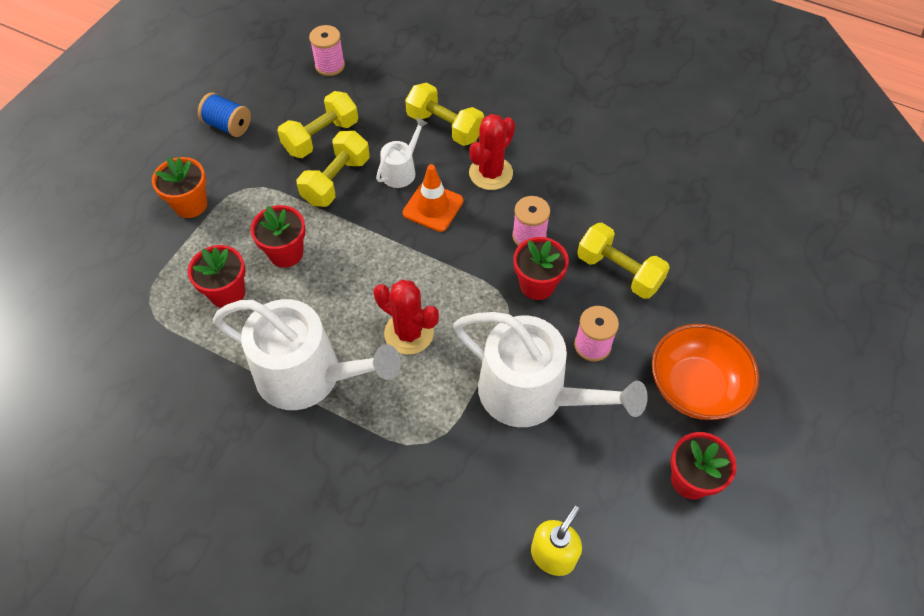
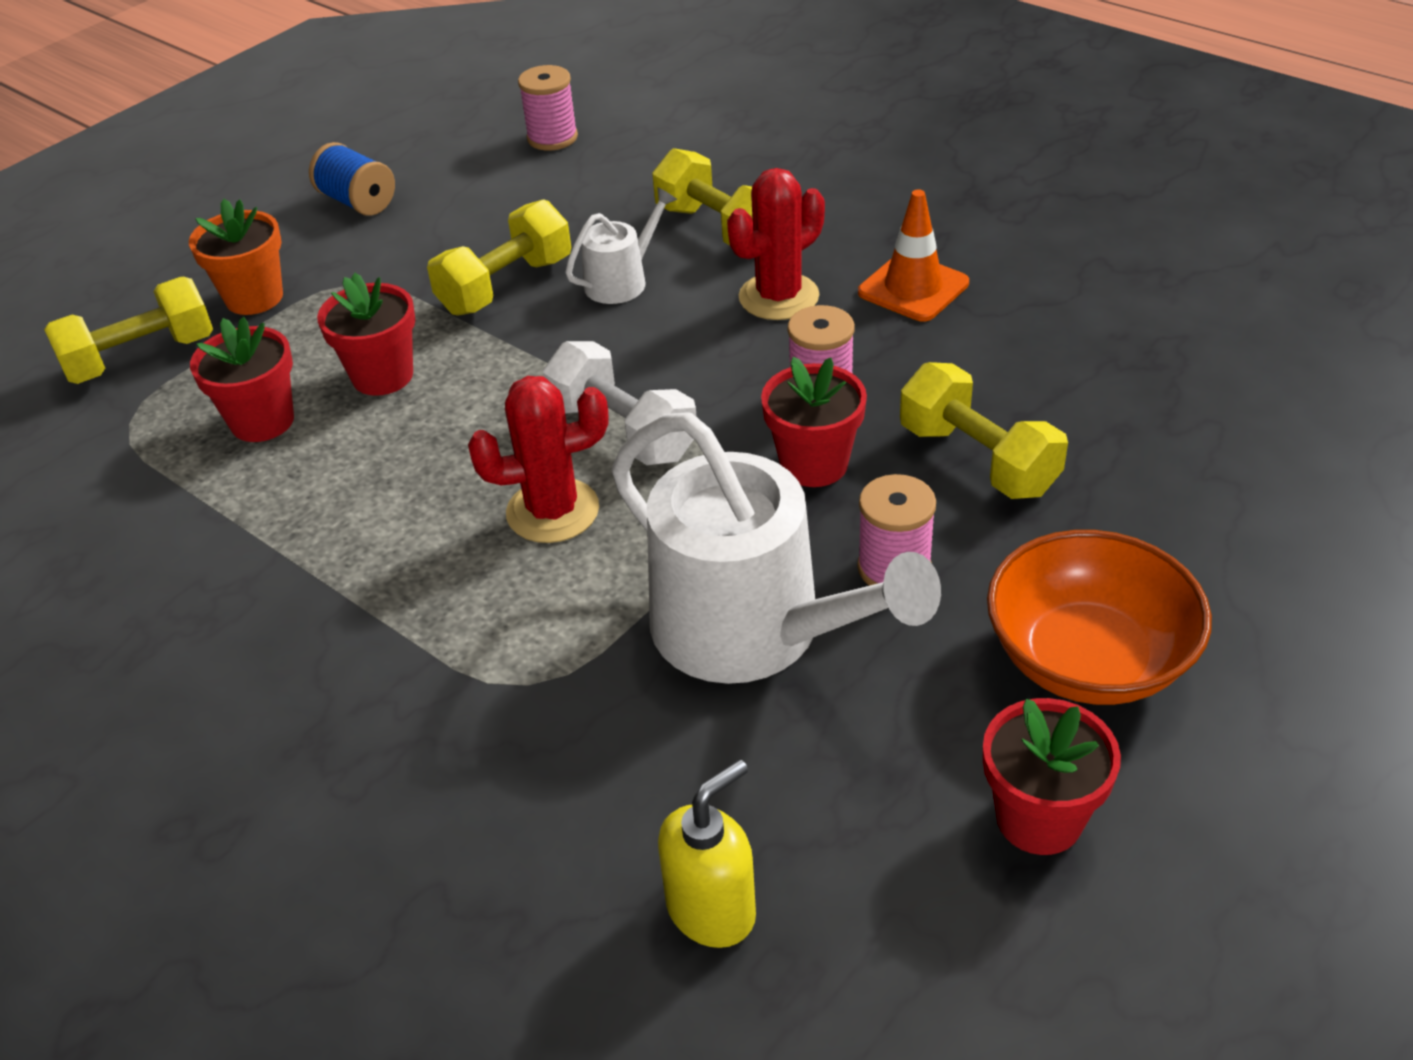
camera: 15 degrees right, 15 degrees down
(308, 375) = (350, 553): white watering can -> none
(321, 137) = (502, 227): yellow dumbbell -> yellow dumbbell (141, 358)
(409, 333) = (553, 511): red cactus -> red cactus turned 60 degrees counterclockwise
(431, 275) = (622, 431): none -> white dumbbell
(433, 207) = (659, 335): orange traffic cone -> orange traffic cone (913, 288)

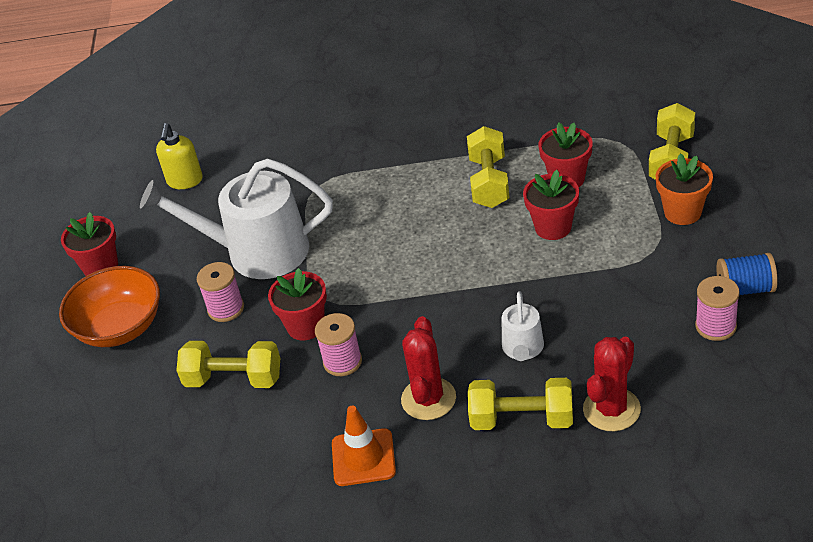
camera: 140 degrees right, 0 degrees up
(506, 286) = (576, 304): yellow dumbbell -> yellow dumbbell (489, 182)
(552, 138) = (726, 412): pink spool -> pink spool (715, 326)
(553, 511) = (390, 234): red cactus -> red cactus (611, 409)
(622, 431) = (408, 281): white dumbbell -> none

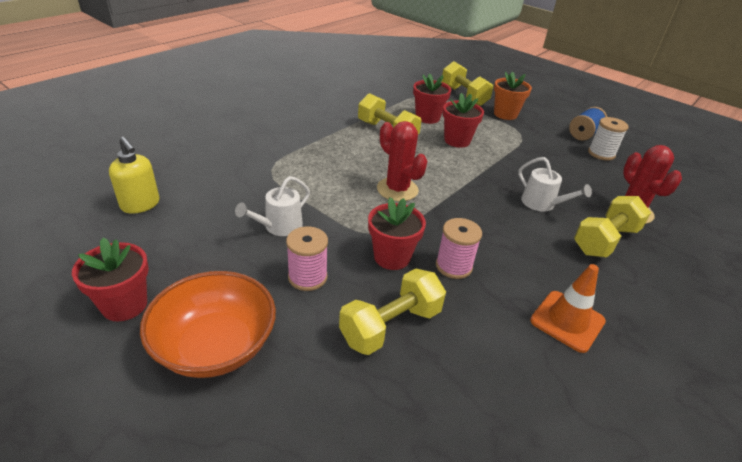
camera: 55 degrees left, 5 degrees down
(257, 252) = (279, 226): white watering can -> white watering can, size x0.47
(428, 399) = (541, 258): red cactus -> red cactus (397, 189)
(715, 326) = (601, 154): pink spool -> white spool

